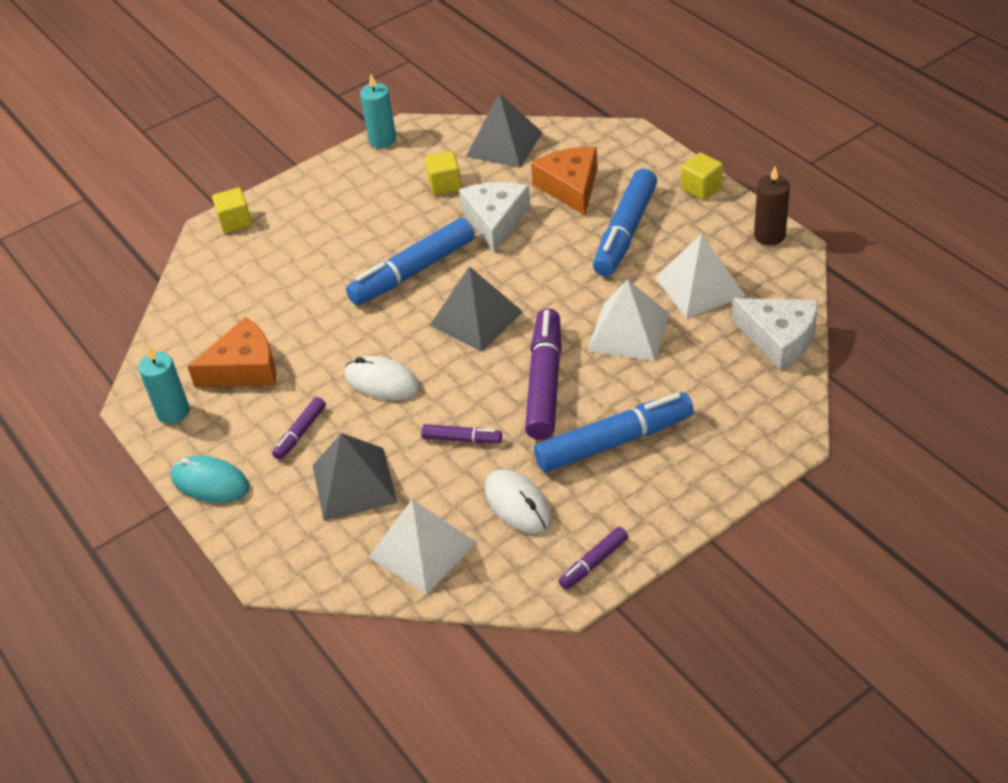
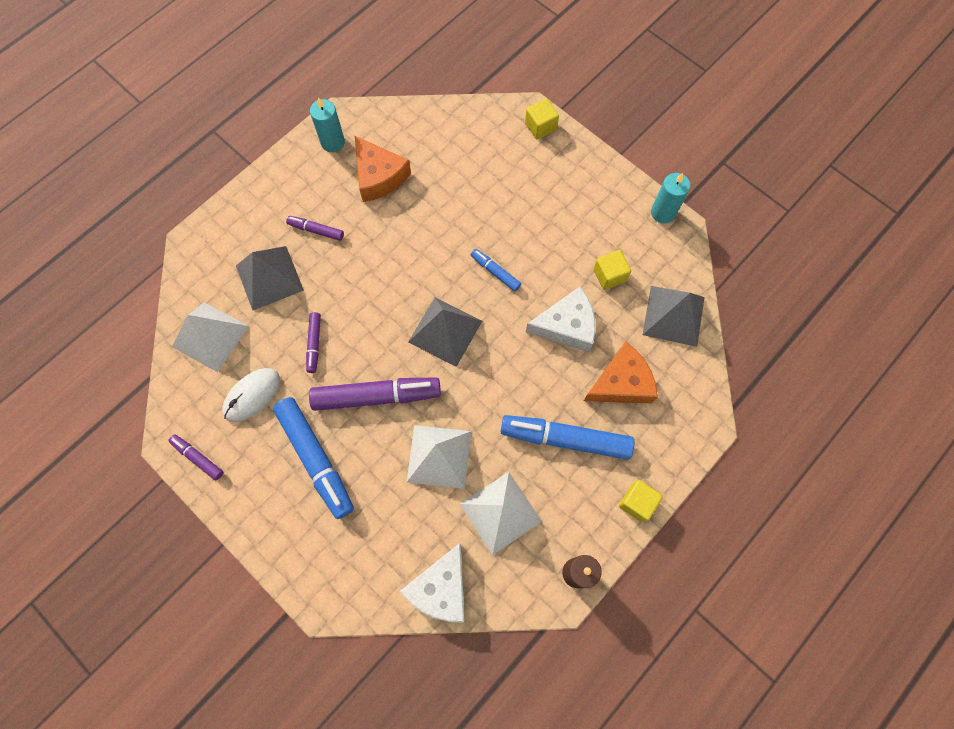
camera: 75 degrees right, 25 degrees up
(210, 482) = (268, 184): turquoise mouse -> none
(382, 382) = (370, 275): white mouse -> none
(413, 272) = (495, 272): blue marker -> blue marker, size x0.49

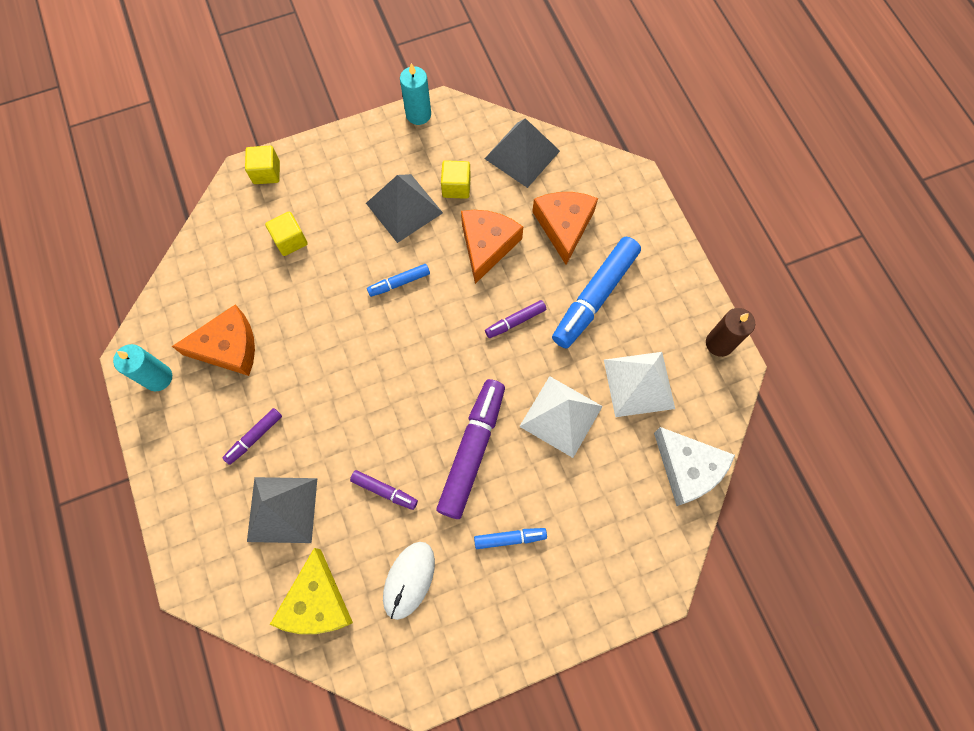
camera: 65 degrees left, 0 degrees up
(198, 458) = (451, 667): purple marker -> purple marker (515, 321)
(210, 336) = (317, 602): white pyramid -> yellow cheese
(252, 395) = (409, 580): white mouse -> white mouse turned 45 degrees clockwise
(316, 459) = (510, 538): blue marker -> blue marker, size x0.49
(445, 331) = (436, 356): grey pyramid -> grey pyramid (404, 208)
(566, 326) = (487, 245): white cheese -> orange cheese
(637, 503) = (678, 265): yellow cube -> yellow cube (290, 240)

